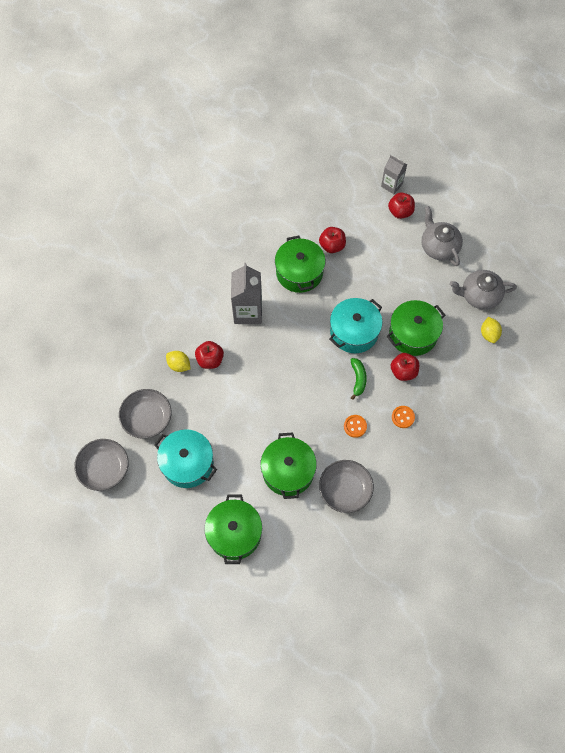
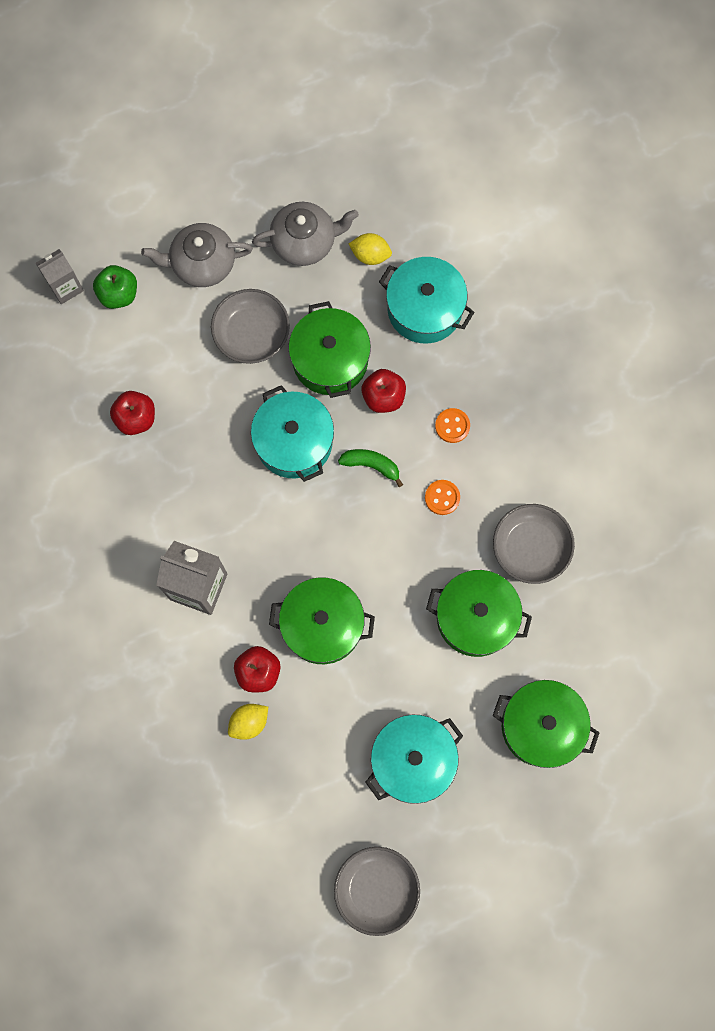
camera: 70 degrees left, 10 degrees up
(147, 418) = (319, 799): grey bowl -> grey bowl (251, 333)
(299, 272) = (162, 484): green pot -> green pot (322, 625)
(400, 212) = (118, 294): red apple -> green apple
(470, 376) = (424, 309): none -> turquoise pot
(479, 296) = (305, 241): grey teapot -> grey teapot turned 120 degrees counterclockwise

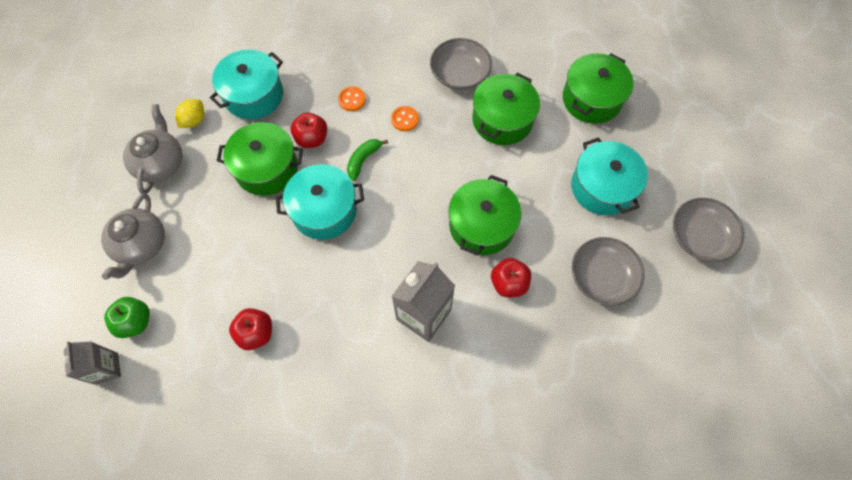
camera: 75 degrees left, 10 degrees down
(249, 722) = (549, 301): yellow lemon -> none
(251, 333) = (220, 221): grey bowl -> grey bowl (602, 277)

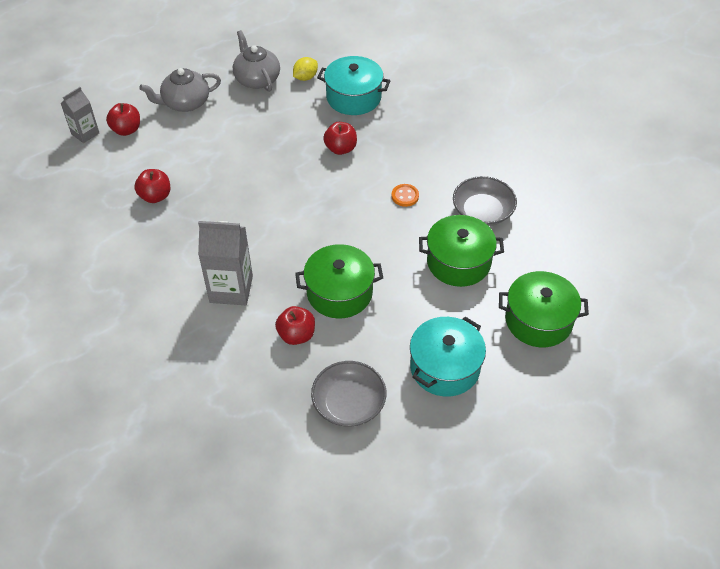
camera: 60 degrees right, 15 degrees down
(135, 322) = (126, 130): green apple -> red apple
(161, 163) = (257, 79): grey teapot -> grey teapot turned 90 degrees counterclockwise
(194, 120) = (305, 77): yellow lemon -> yellow lemon turned 45 degrees counterclockwise
(266, 168) = (294, 136): green pot -> none
(324, 210) = (282, 186): turquoise pot -> none
(352, 99) = (397, 155): orange button -> none
(363, 160) = (345, 188): green banana -> none
(699, 236) = (449, 471): grey bowl -> none

